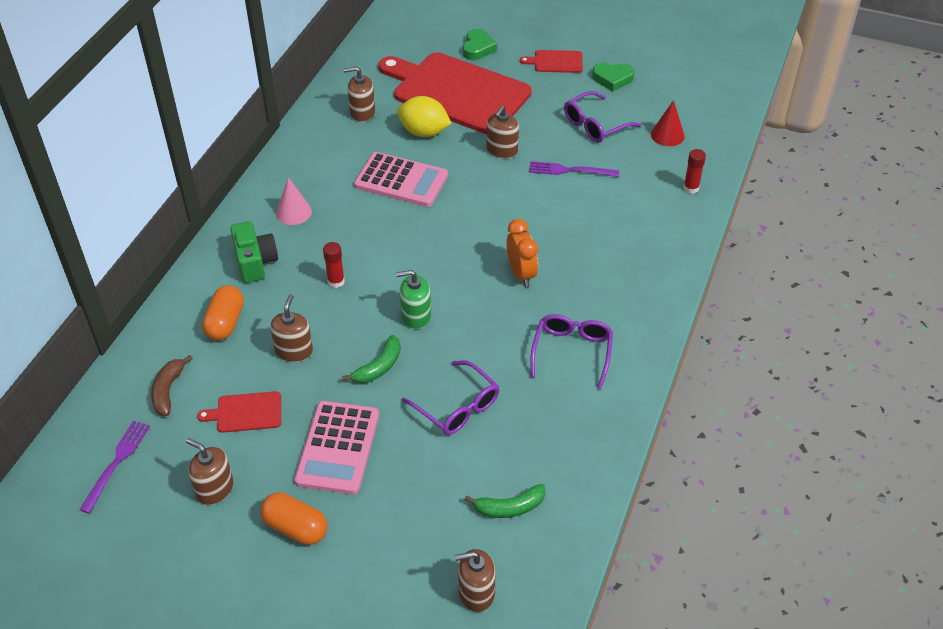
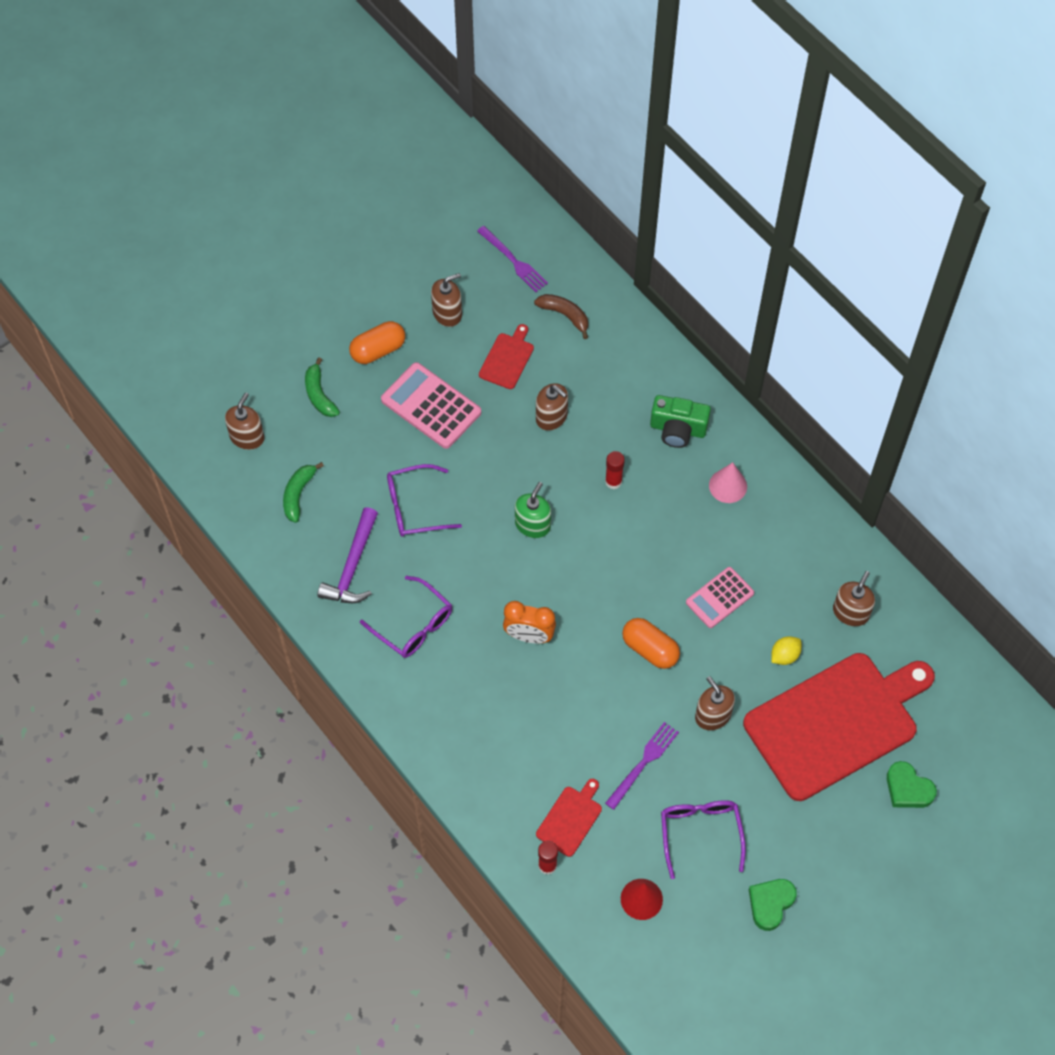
camera: 120 degrees right, 15 degrees up
(225, 323) = (615, 380): orange capsule -> orange capsule (650, 649)
(379, 367) = (493, 470): green banana -> green banana (319, 395)
(401, 180) = (719, 598): pink calculator -> pink calculator, size x0.65
(424, 132) = (784, 655): yellow lemon -> yellow lemon, size x0.56
(551, 423) = (353, 566): none -> purple hammer
(556, 62) = (836, 860): red cutting board -> red cutting board (570, 819)

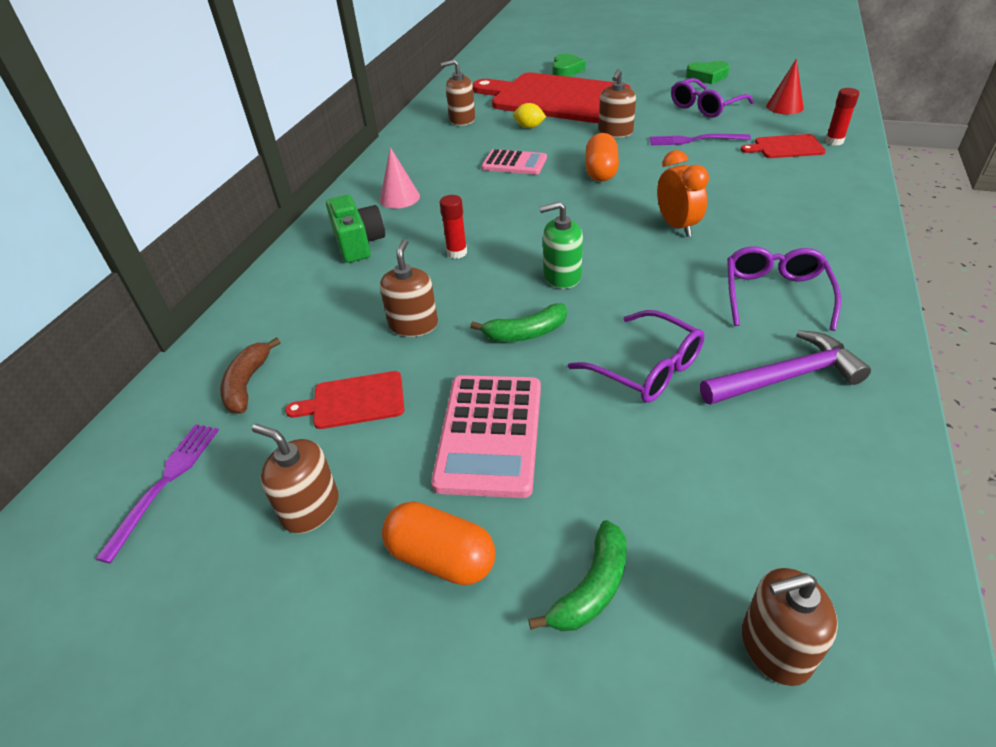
camera: 120 degrees left, 20 degrees down
(298, 494) = (774, 496): green banana -> green banana (526, 333)

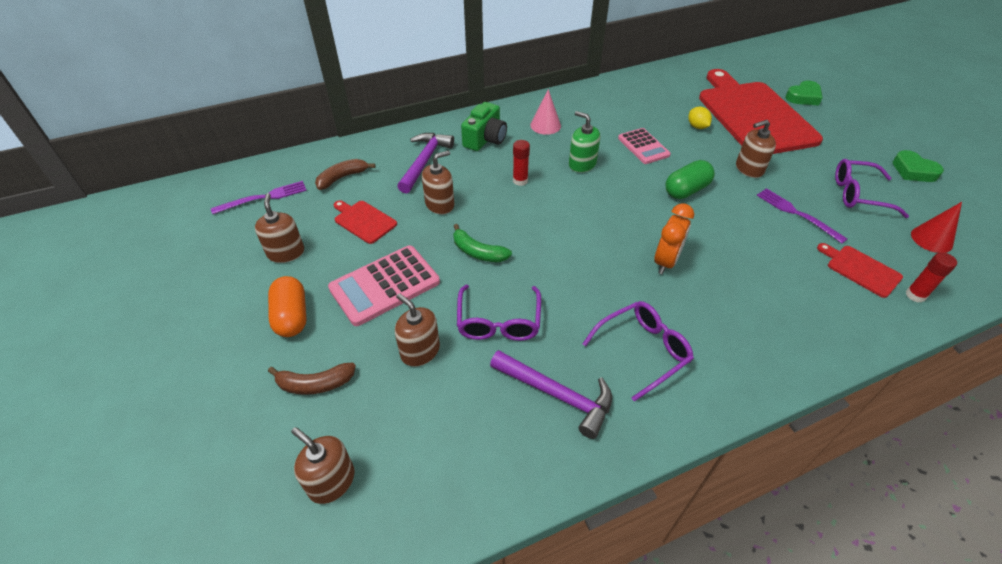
camera: 45 degrees right, 5 degrees up
(326, 303) = (424, 162): none -> purple hammer
(462, 119) = (664, 94): brown soap dispenser -> brown soap dispenser (420, 351)
(562, 276) = (547, 237): green soap dispenser -> green soap dispenser (582, 164)
(592, 588) = (315, 384): green banana -> brown banana
(601, 172) = (686, 190): orange capsule -> green capsule

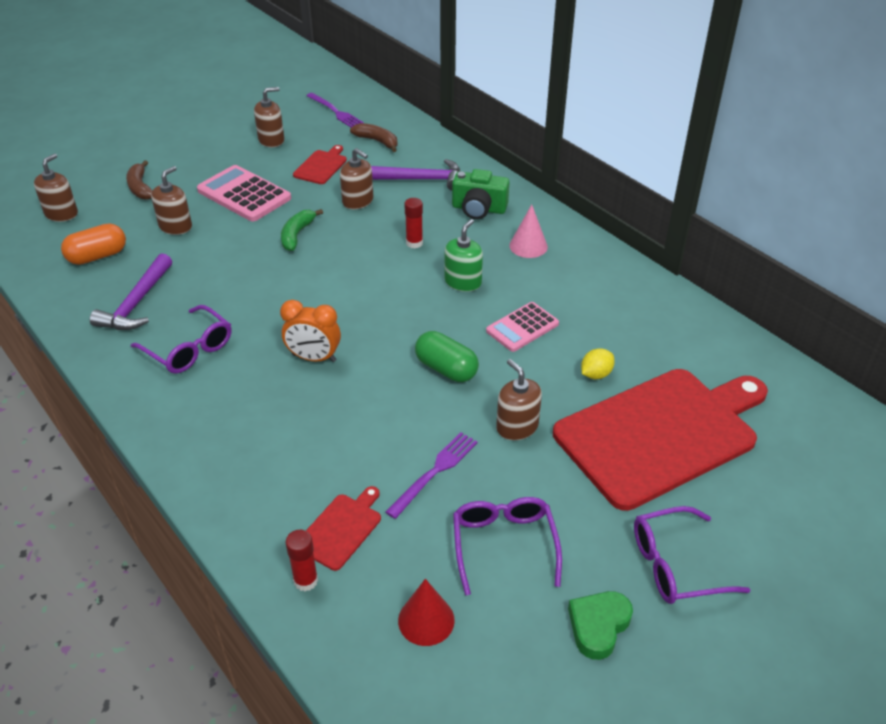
camera: 75 degrees right, 5 degrees down
(291, 316) = (203, 161): orange capsule -> orange capsule (97, 256)
(498, 322) = (212, 260): purple glasses -> purple glasses (675, 565)
(803, 97) = (757, 498): green heart -> none

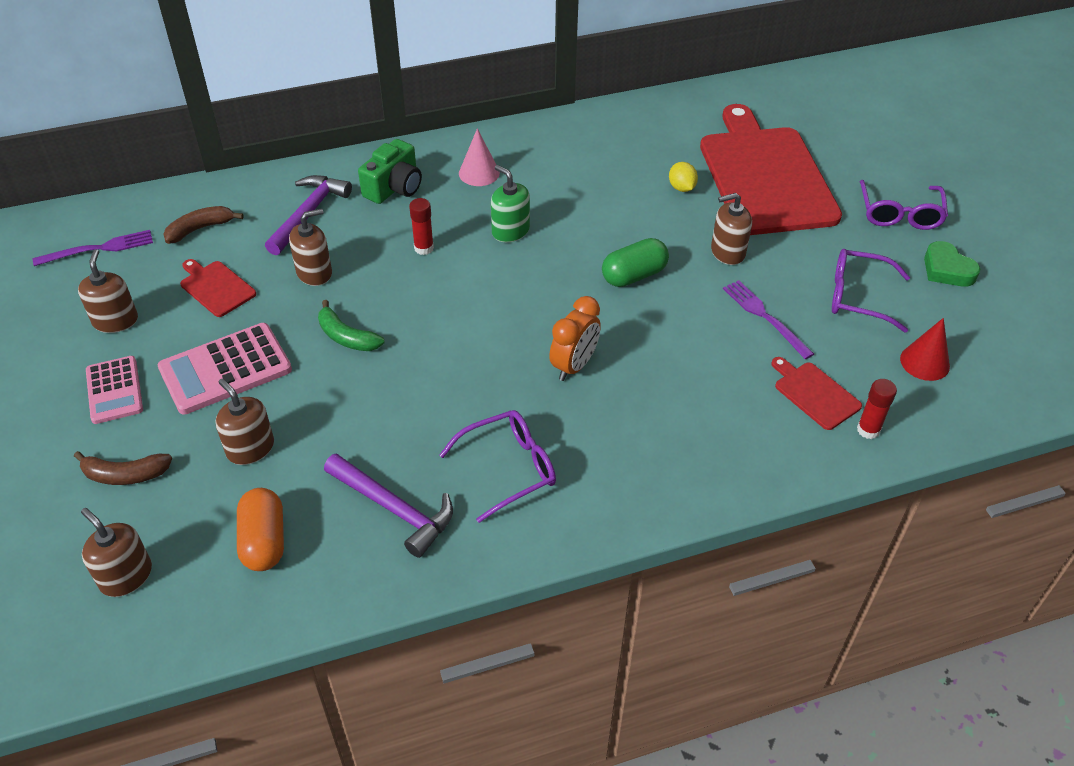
camera: 70 degrees left, 5 degrees up
(522, 327) = (599, 212): pink calculator -> pink calculator (114, 390)

